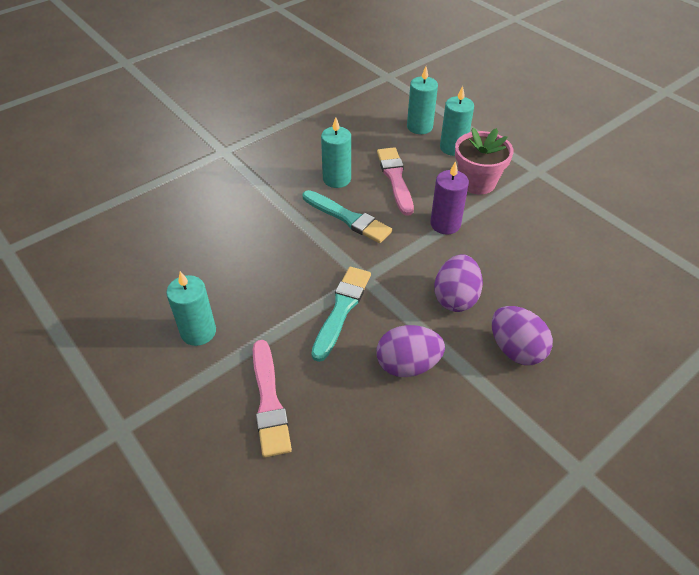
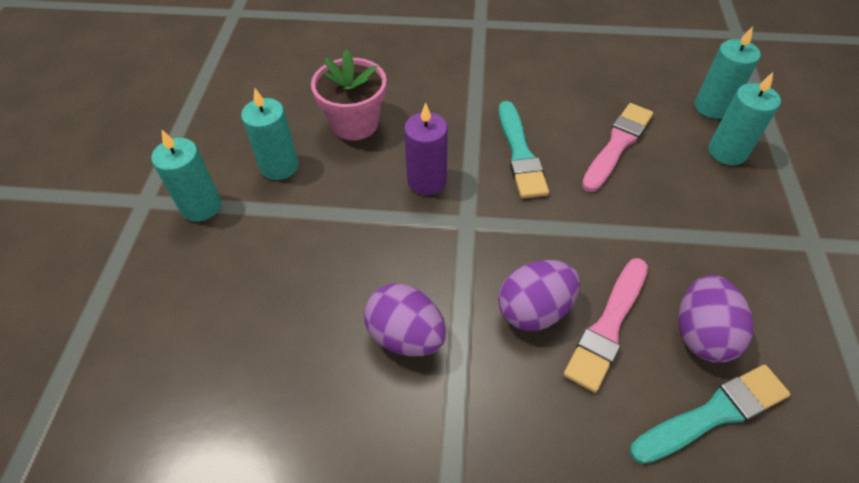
camera: 45 degrees right, 5 degrees up
(269, 401) = (259, 267): pink brush -> pink brush (608, 326)
(337, 179) = (554, 109): turquoise candle -> turquoise candle (201, 206)
(341, 310) = (410, 235): turquoise brush -> turquoise brush (712, 414)
(445, 224) = (616, 227): purple candle -> purple candle (427, 181)
(477, 182) = (712, 207): pink flower pot -> pink flower pot (355, 123)
(515, 349) = (534, 417): purple egg -> purple egg (701, 334)

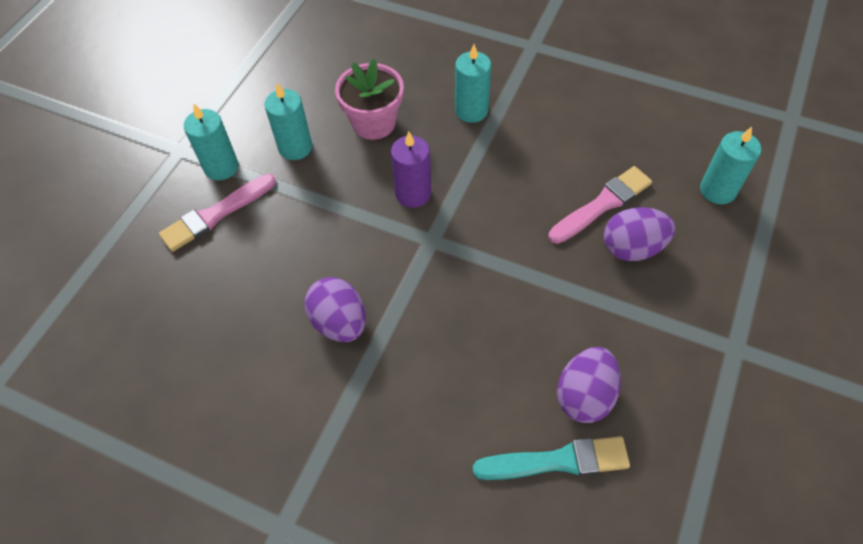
camera: 20 degrees right, 5 degrees up
(520, 153) = (507, 189): turquoise brush -> none
(534, 310) = (452, 332): purple egg -> purple egg (632, 248)
(608, 326) = (507, 364): pink brush -> pink brush (216, 214)
(727, 152) = (705, 239): turquoise candle -> turquoise candle (471, 110)

